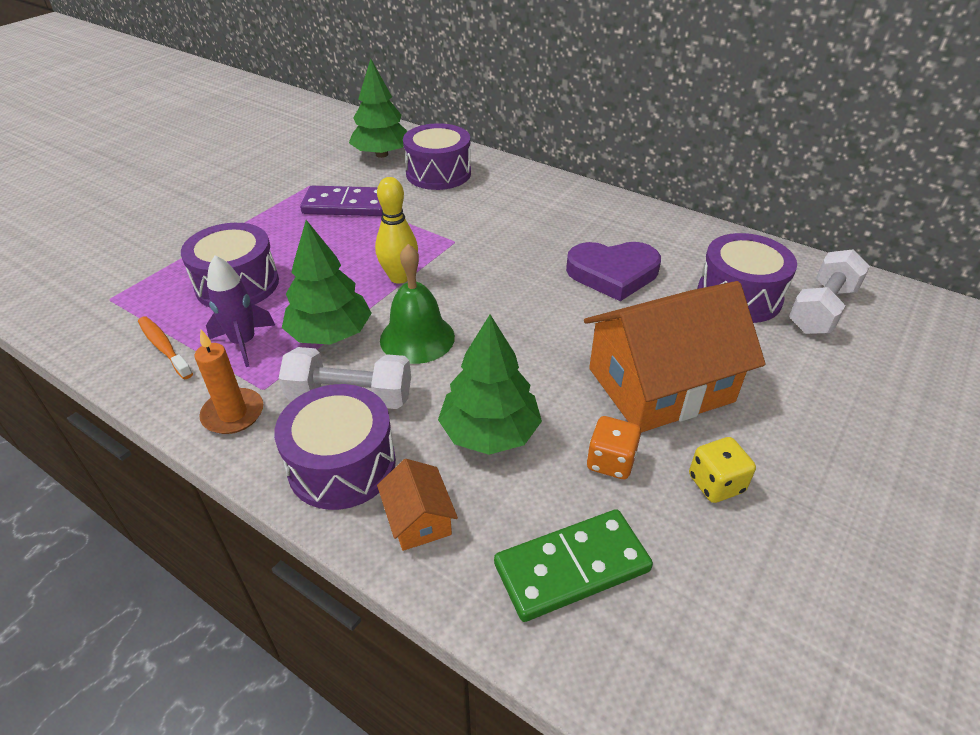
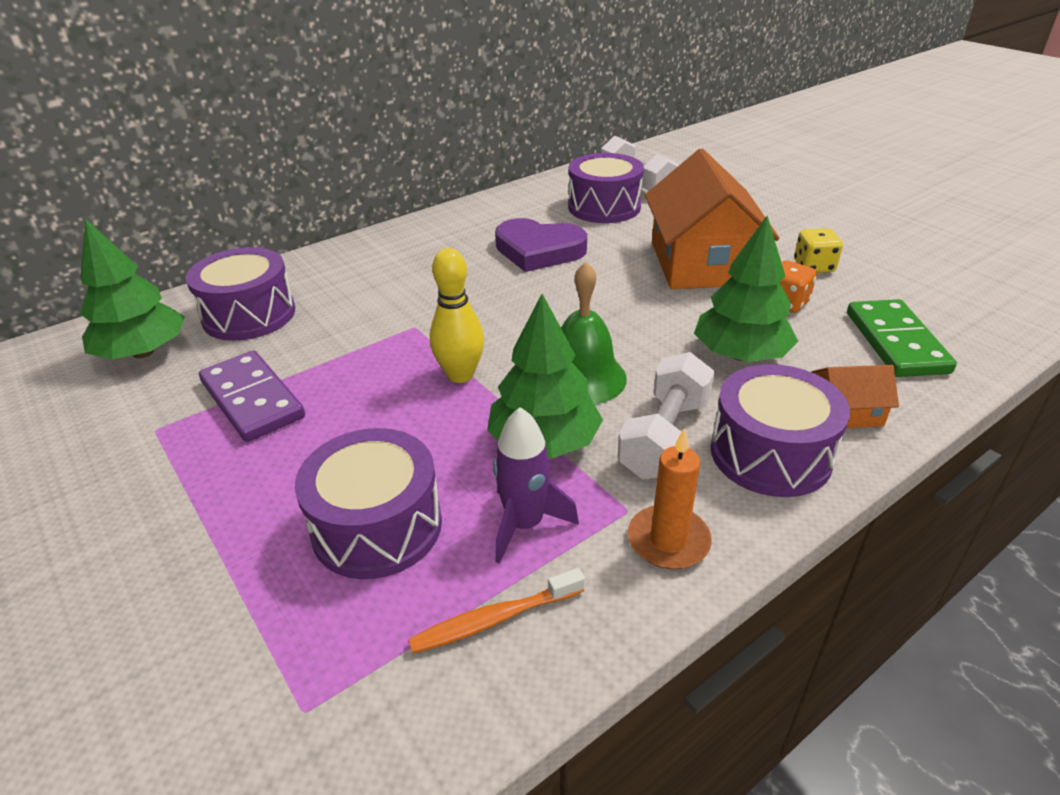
camera: 70 degrees left, 5 degrees down
(346, 205) = (253, 399): purple domino -> purple domino turned 60 degrees counterclockwise
(613, 273) = (539, 250): purple heart -> purple heart turned 90 degrees clockwise

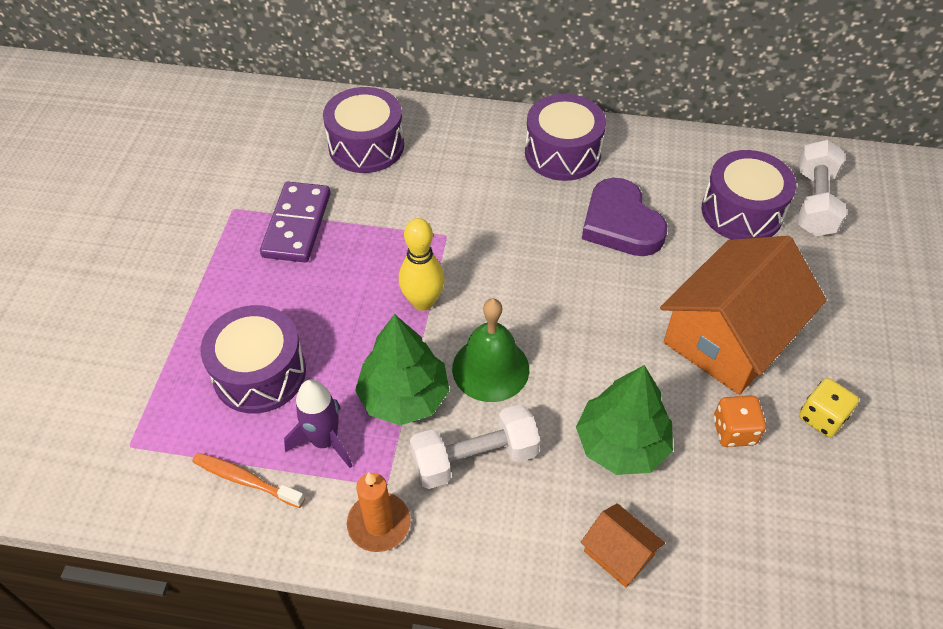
camera: 45 degrees right, 15 degrees up
(143, 352) = (283, 137): green tree -> none
(770, 454) = (519, 531): purple drum -> purple drum (562, 153)
(896, 342) = (760, 541): green domino -> none

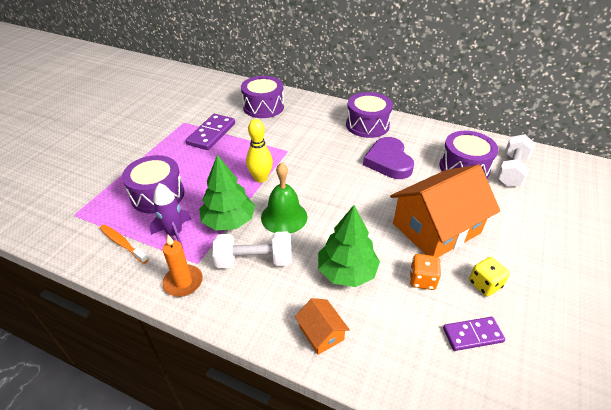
camera: 15 degrees right, 10 degrees down
(824, 502) = (472, 335): none -> purple domino

